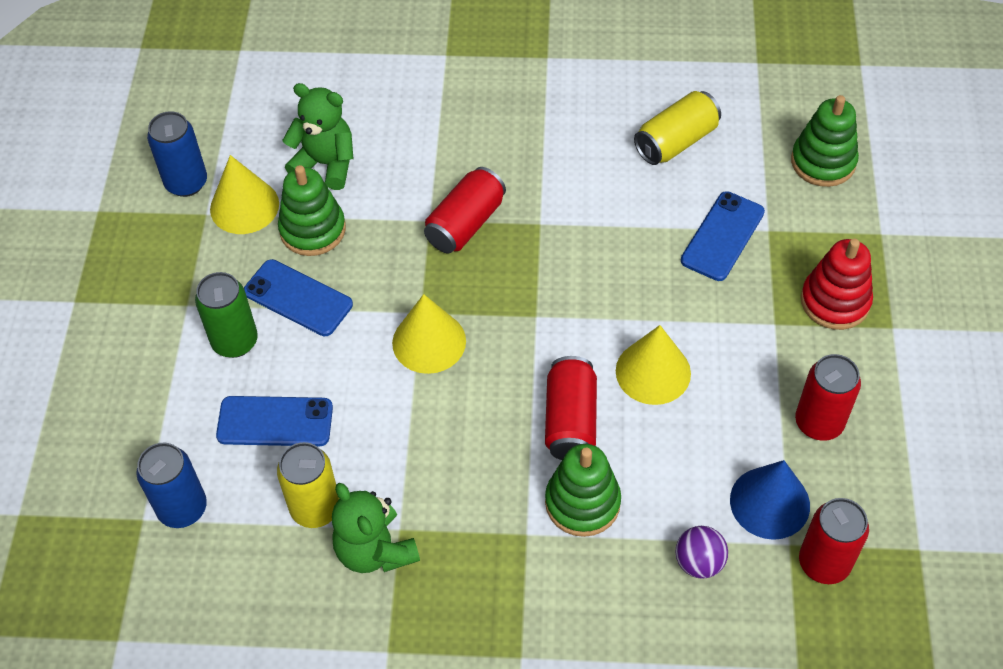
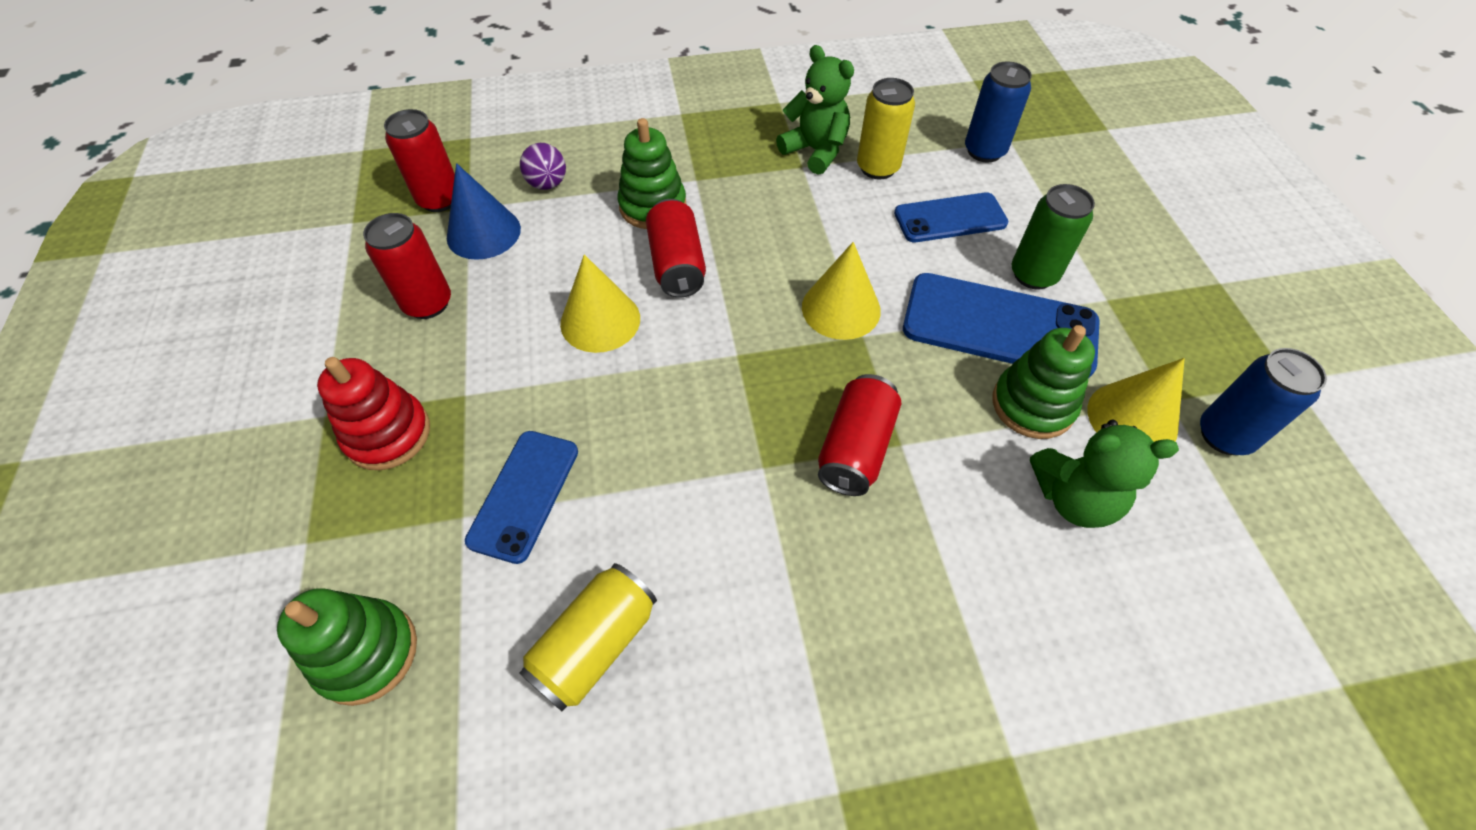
camera: 165 degrees right, 0 degrees up
(298, 298) = (999, 326): blue phone -> blue phone, size x1.57

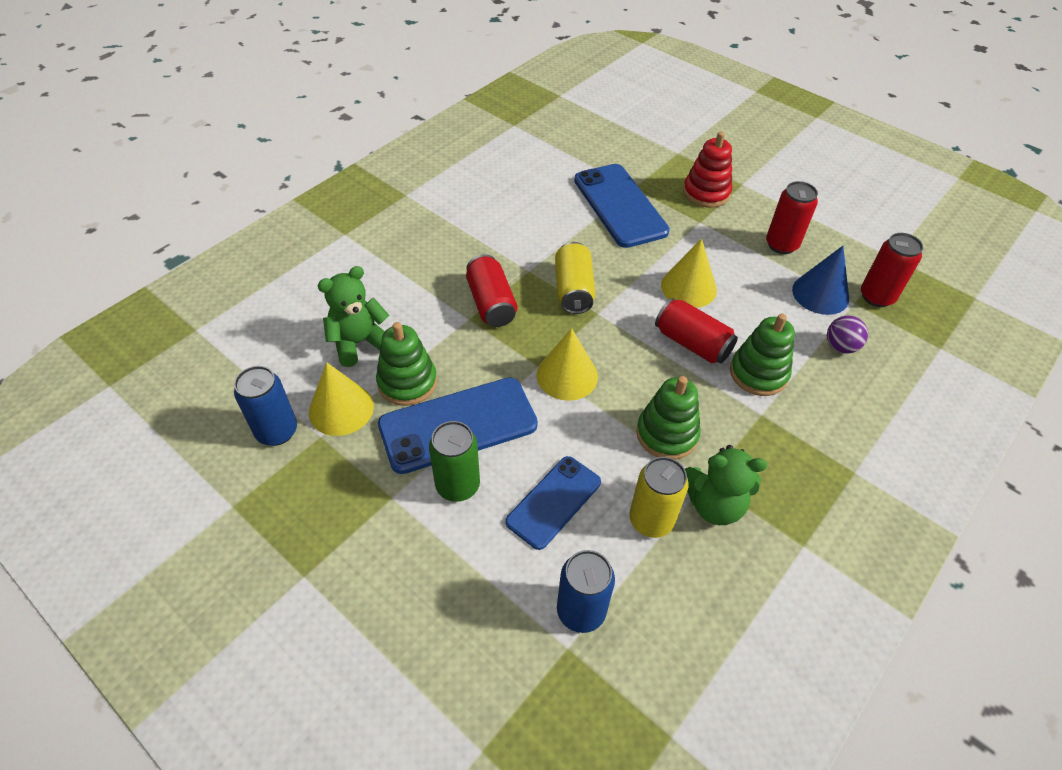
camera: 140 degrees right, 5 degrees down
(366, 653) = (609, 143): green stacking toy -> green stacking toy (666, 434)
(524, 495) = (620, 205): blue phone -> blue phone, size x1.57
(595, 644) = (533, 183): yellow can -> yellow can (573, 290)

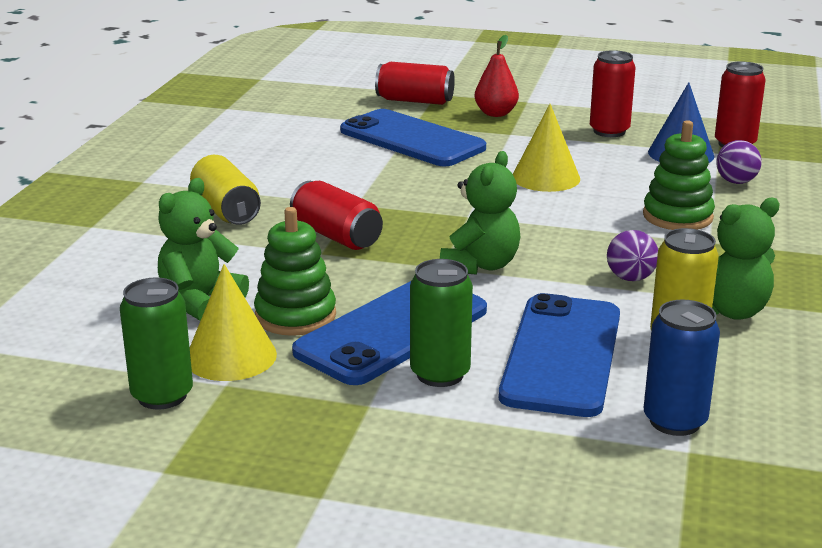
camera: 25 degrees left, 25 degrees down
(277, 431) = (162, 396): blue can -> green can
(554, 502) = (562, 355): blue phone -> blue phone, size x1.57
(567, 375) = (480, 265): yellow cone -> green teddy bear
(573, 290) = (422, 206): yellow can -> yellow can (226, 210)
(666, 434) = (630, 278): green stacking toy -> purple ball
(692, 343) = (590, 213): red can -> red can (415, 101)
(706, 193) = (496, 113): red stacking toy -> red pear

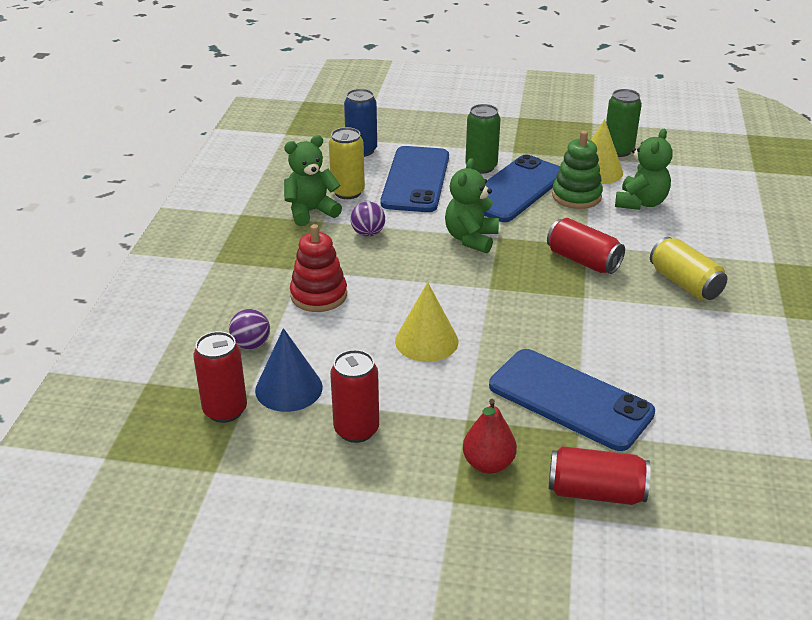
camera: 175 degrees right, 10 degrees up
(677, 216) = (318, 295): green stacking toy -> red stacking toy

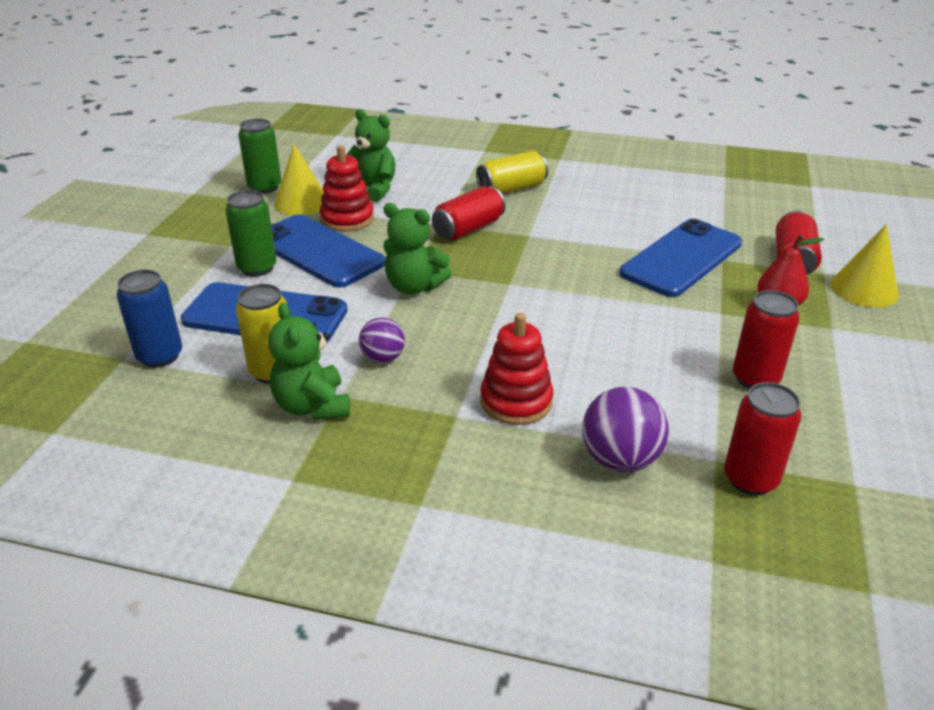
camera: 85 degrees left, 0 degrees up
(251, 344) = (620, 459): purple ball -> purple ball, size x1.59
(289, 388) = (699, 426): blue cone -> none
(426, 341) = (603, 327): yellow cone -> yellow cone (864, 289)
(576, 196) = (347, 219): green stacking toy -> red stacking toy

